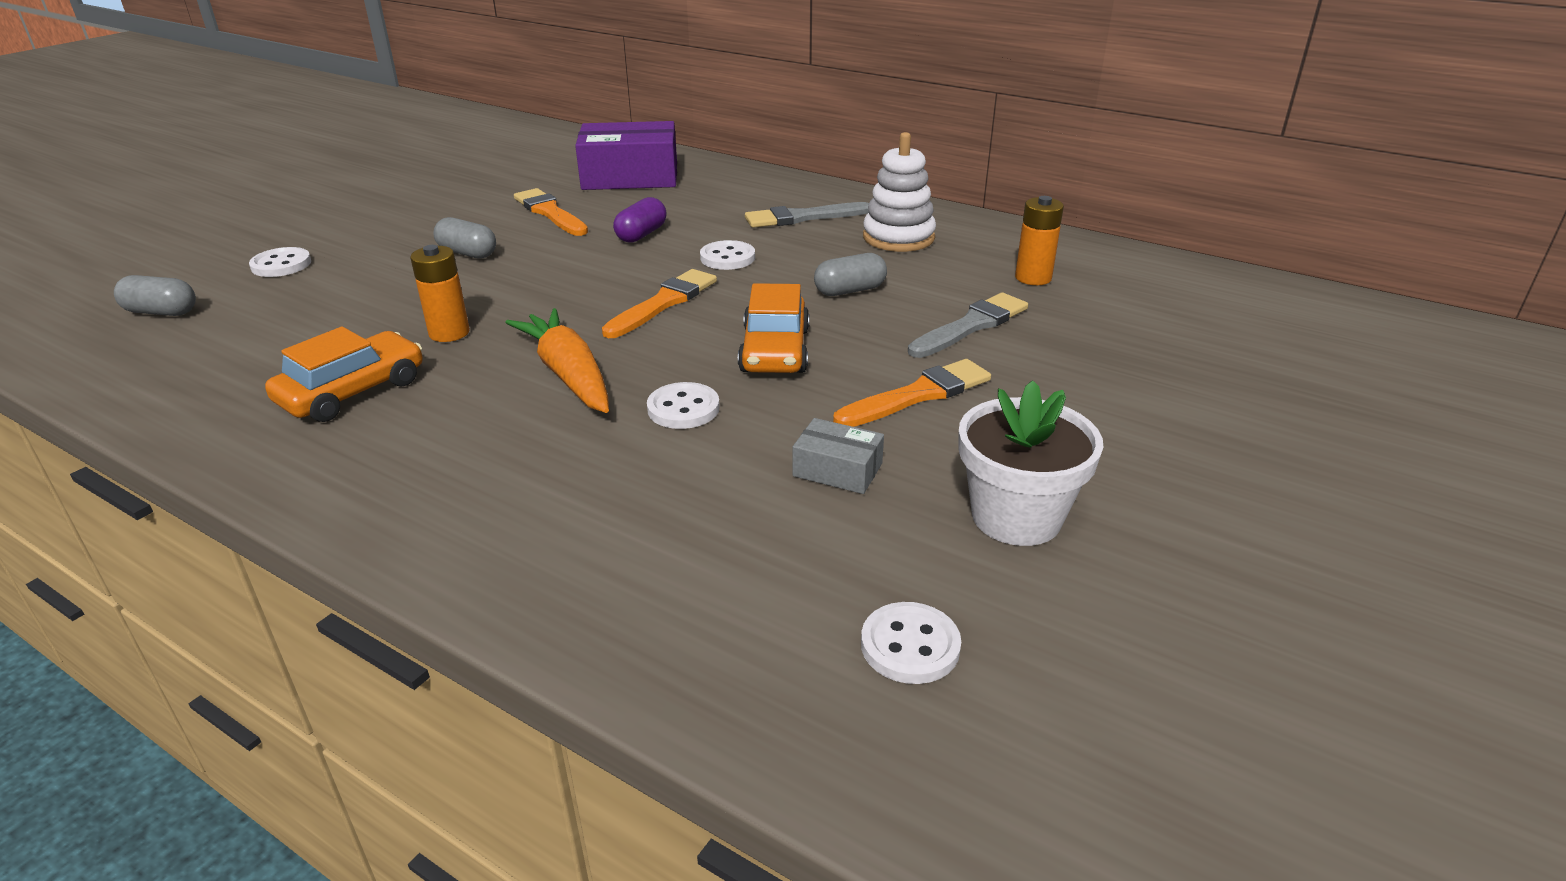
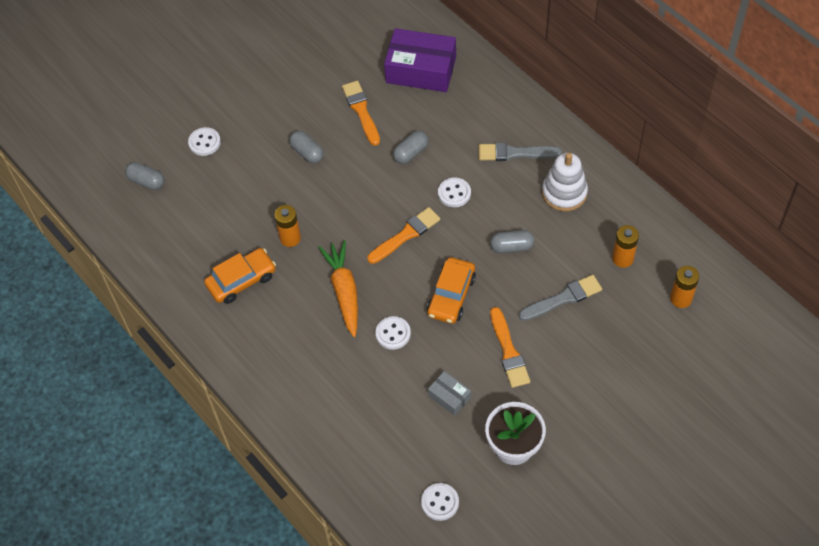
camera: 20 degrees right, 25 degrees up
(641, 234) = (411, 153): purple capsule -> grey capsule
(918, 395) = (509, 351): orange brush -> orange brush turned 90 degrees clockwise
(1156, 300) = (681, 298): none -> orange battery

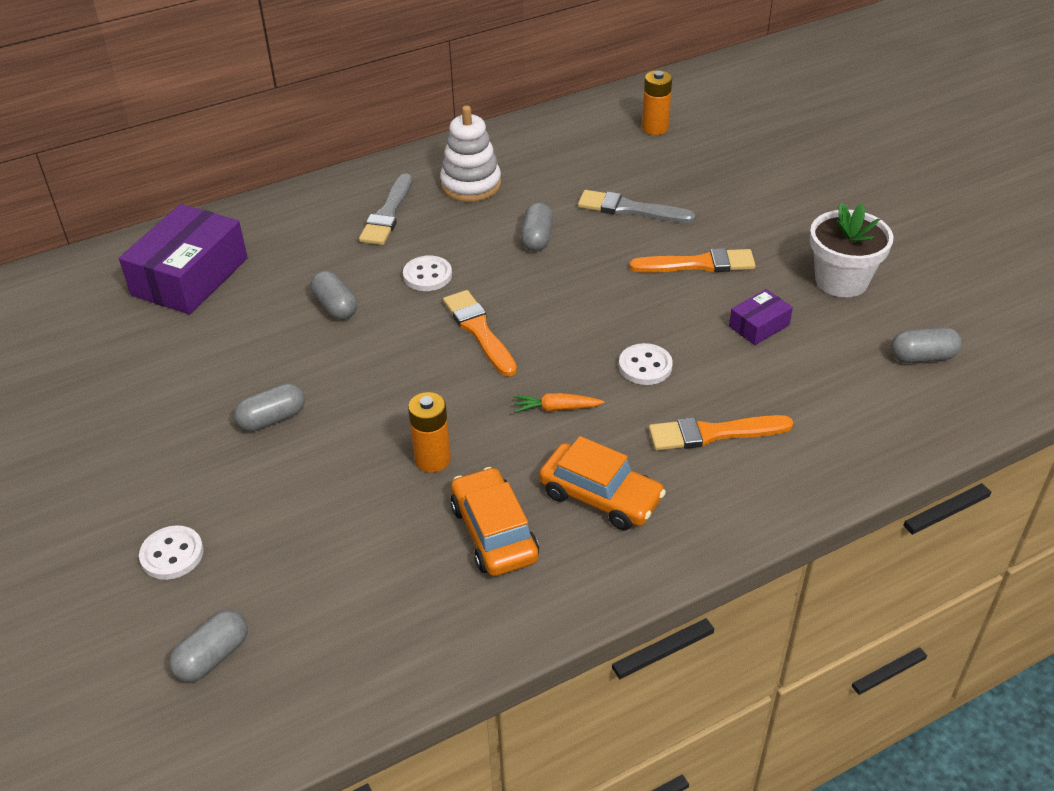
camera: 80 degrees left, 15 degrees down
(344, 291) = (556, 408): orange carrot -> orange carrot, size x0.51
(361, 111) = (226, 347): orange brush -> orange brush (713, 433)
(440, 502) = (922, 357): white button -> grey capsule
(449, 396) = (759, 326): grey box -> purple box
(451, 296) = (597, 301): orange car -> orange car (600, 496)
(563, 298) = (630, 209): grey brush -> grey brush turned 60 degrees counterclockwise
(622, 258) = (586, 157): orange battery -> none

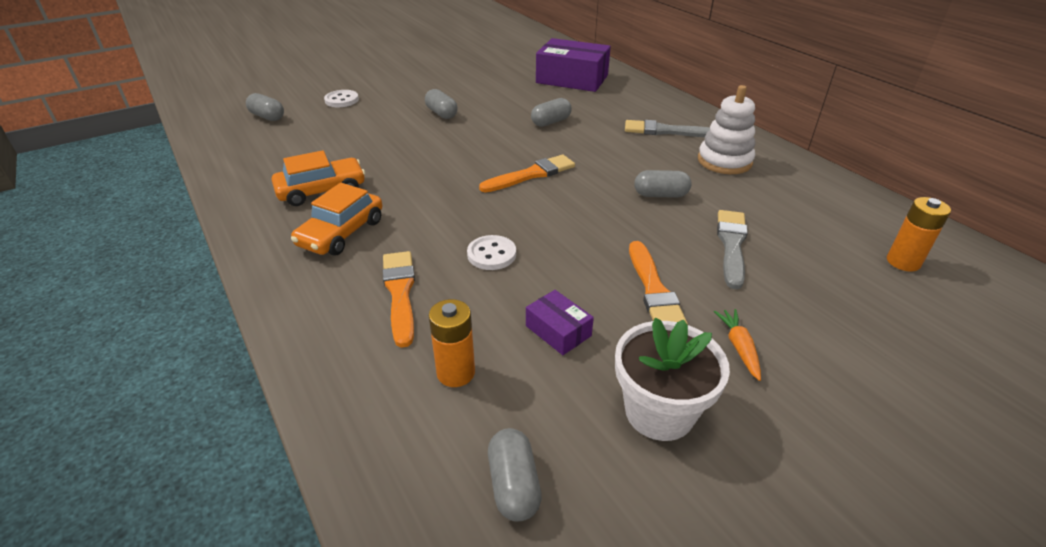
camera: 85 degrees right, 5 degrees down
(427, 275) = (594, 151): white button -> none
(432, 459) = (396, 165): orange battery -> orange battery (456, 373)
(556, 408) = (441, 211): orange carrot -> orange carrot (739, 347)

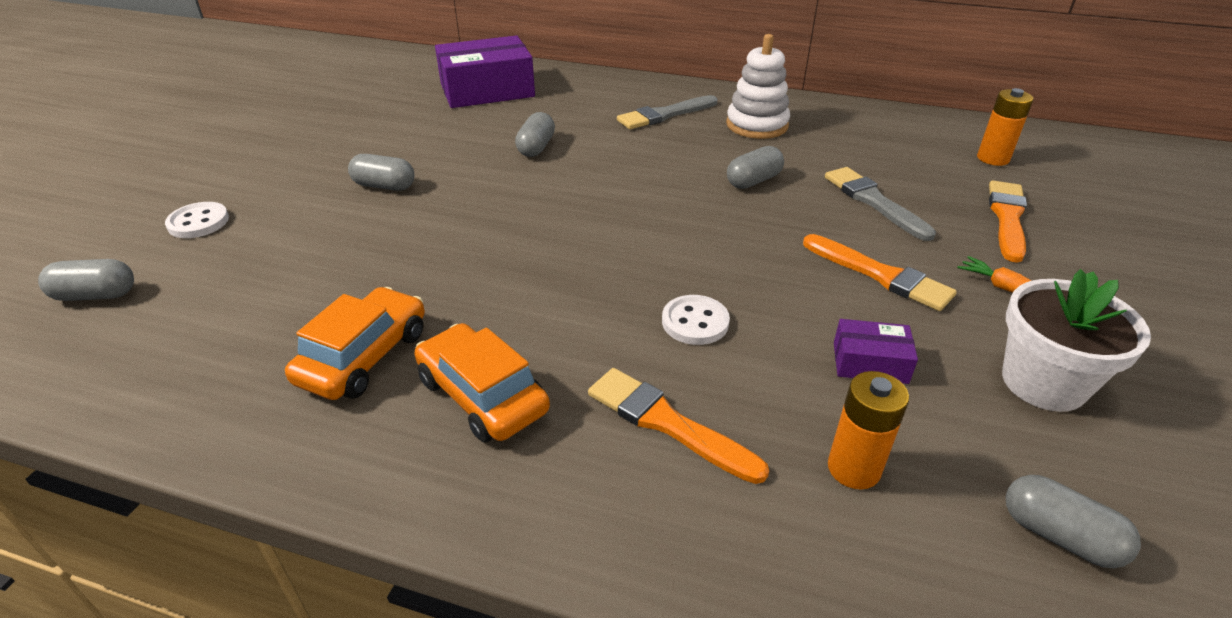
camera: 40 degrees left, 0 degrees up
(341, 233) = (482, 395): orange car -> orange car turned 150 degrees clockwise
(531, 174) = (603, 214): orange brush -> orange brush (1007, 218)

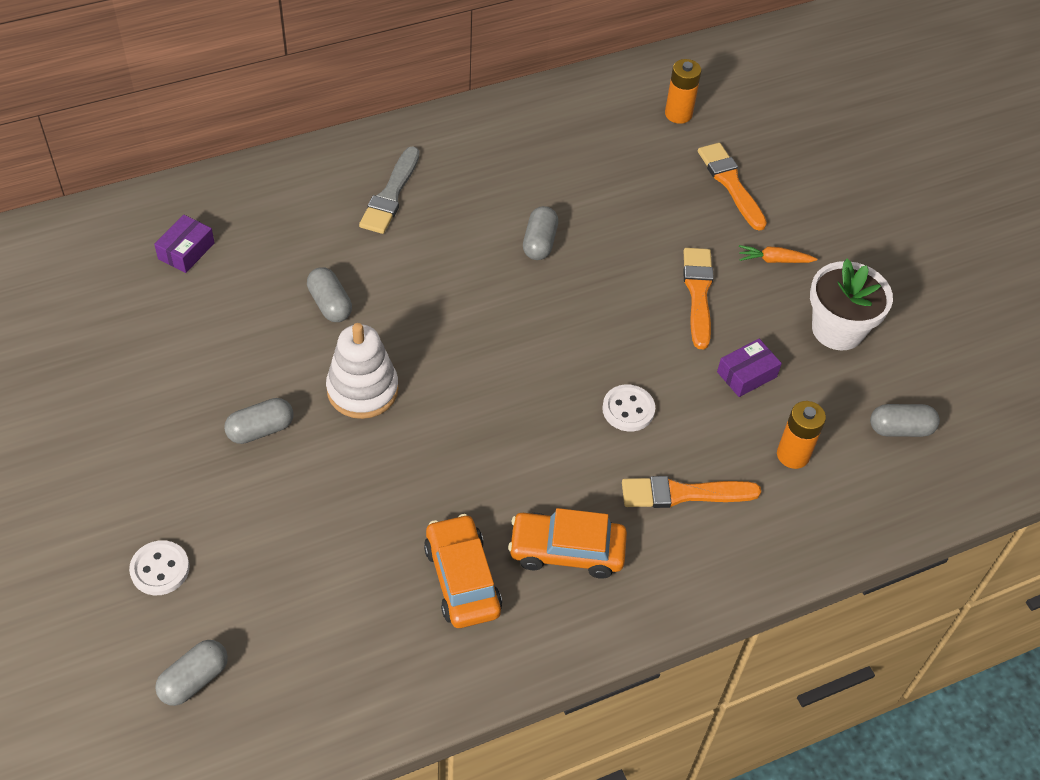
camera: 45 degrees left, 15 degrees up
(487, 90) = (186, 251): purple box -> purple box, size x0.48
(757, 125) = (479, 167): white stacking toy -> white stacking toy (362, 390)
(873, 201) = (638, 217): grey brush -> none
(881, 275) = (698, 293): orange brush -> orange brush turned 90 degrees counterclockwise

